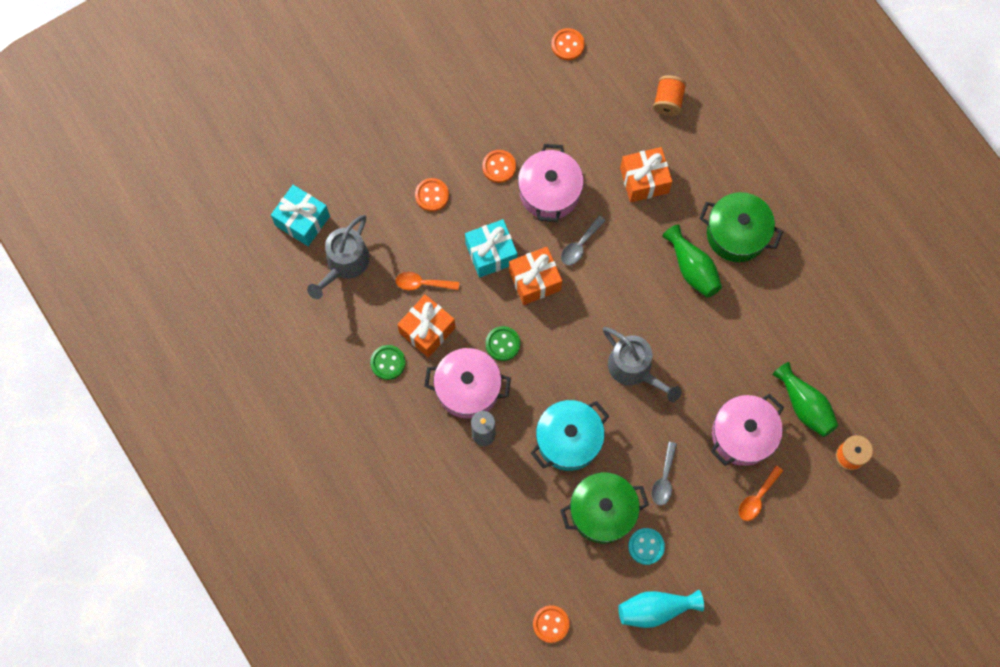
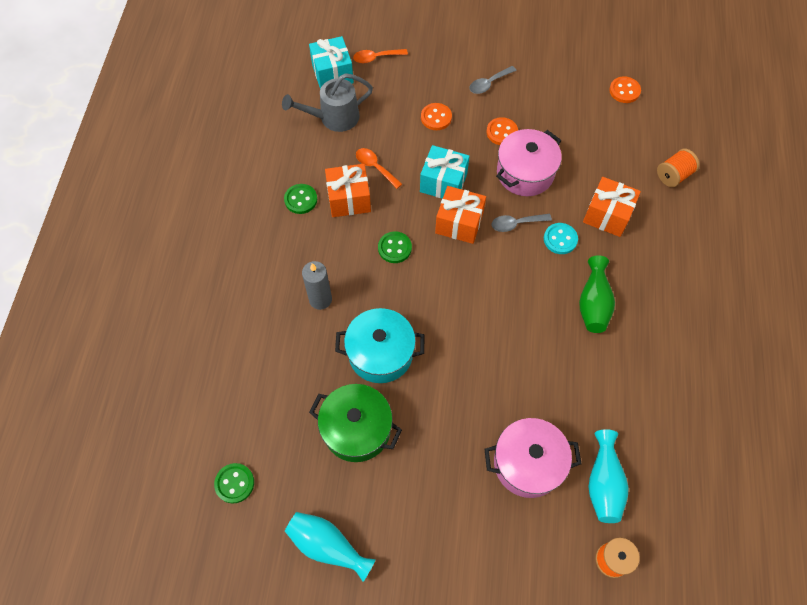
camera: 40 degrees right, 10 degrees down
(468, 388) = (340, 259): pink pot -> none
(551, 624) = (234, 483): orange button -> green button
(634, 369) = (480, 342): grey watering can -> none
(646, 546) = (366, 487): turquoise button -> turquoise button (560, 239)
(664, 479) = (430, 445): grey spoon -> grey spoon (489, 83)
(736, 234) = (653, 305): green pot -> none
(757, 497) = (496, 526): orange spoon -> orange spoon (376, 58)
(804, 405) = (603, 483): green vase -> turquoise vase

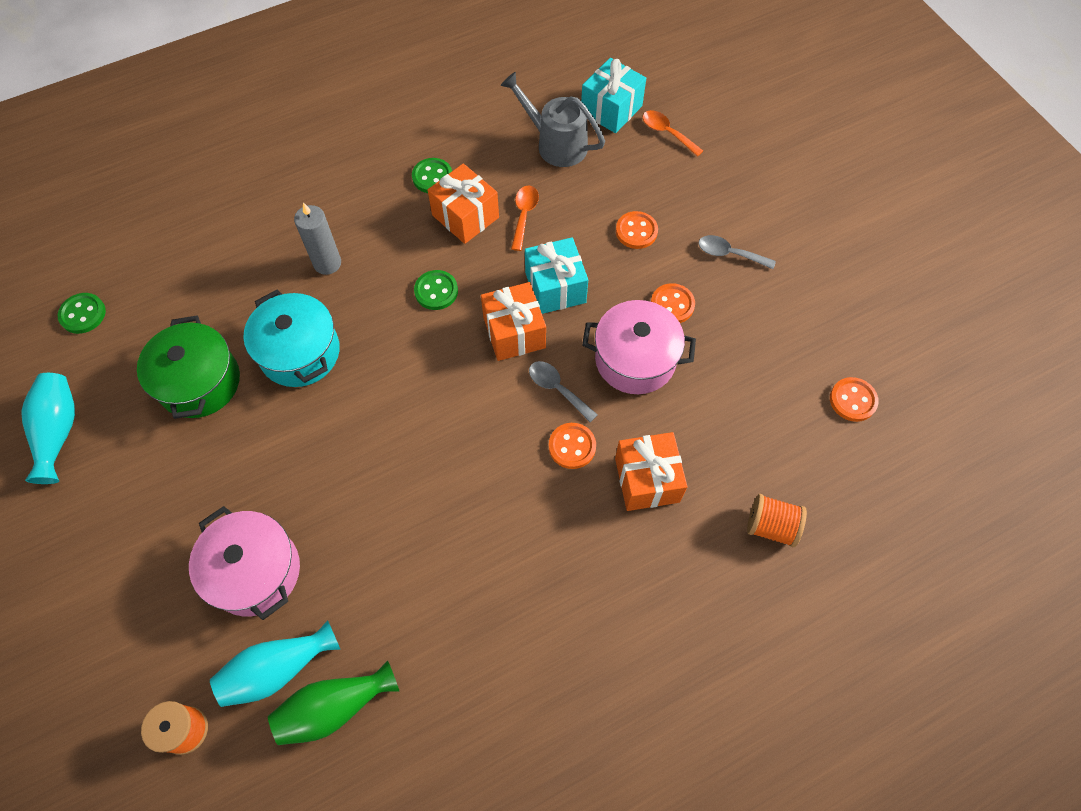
camera: 55 degrees right, 0 degrees up
(560, 239) = (572, 446): turquoise button -> orange button
(593, 303) = (510, 530): green vase -> green vase (334, 707)

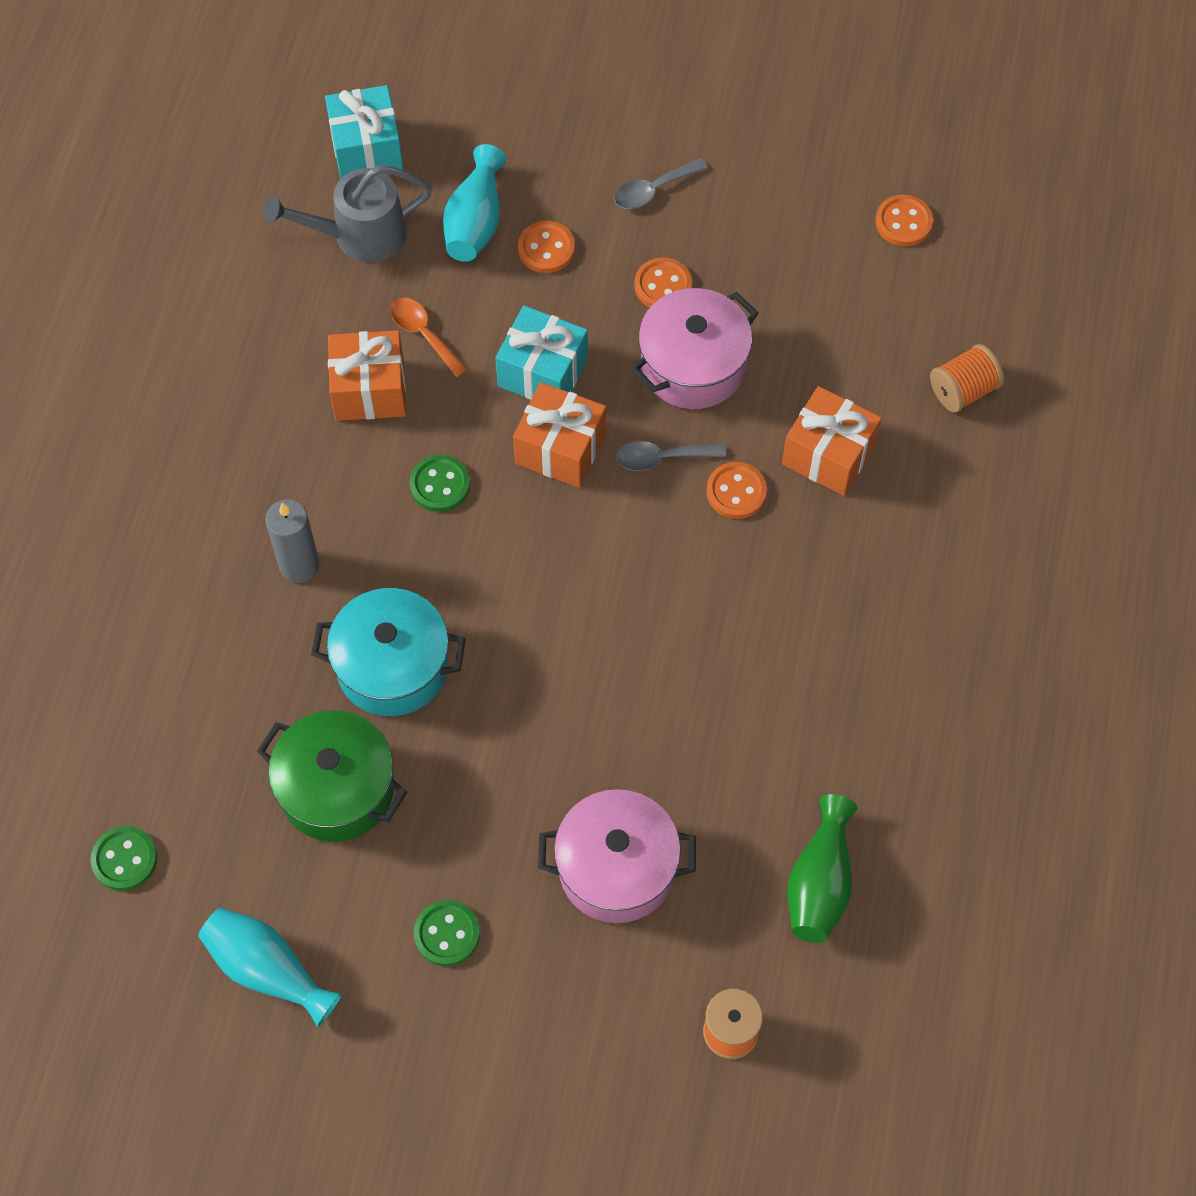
camera: 50 degrees left, 0 degrees up
(278, 669) = (739, 910): turquoise vase -> turquoise vase (475, 222)
(432, 177) = (283, 384): green button -> green button (447, 934)
(667, 133) = (451, 124): orange spoon -> none

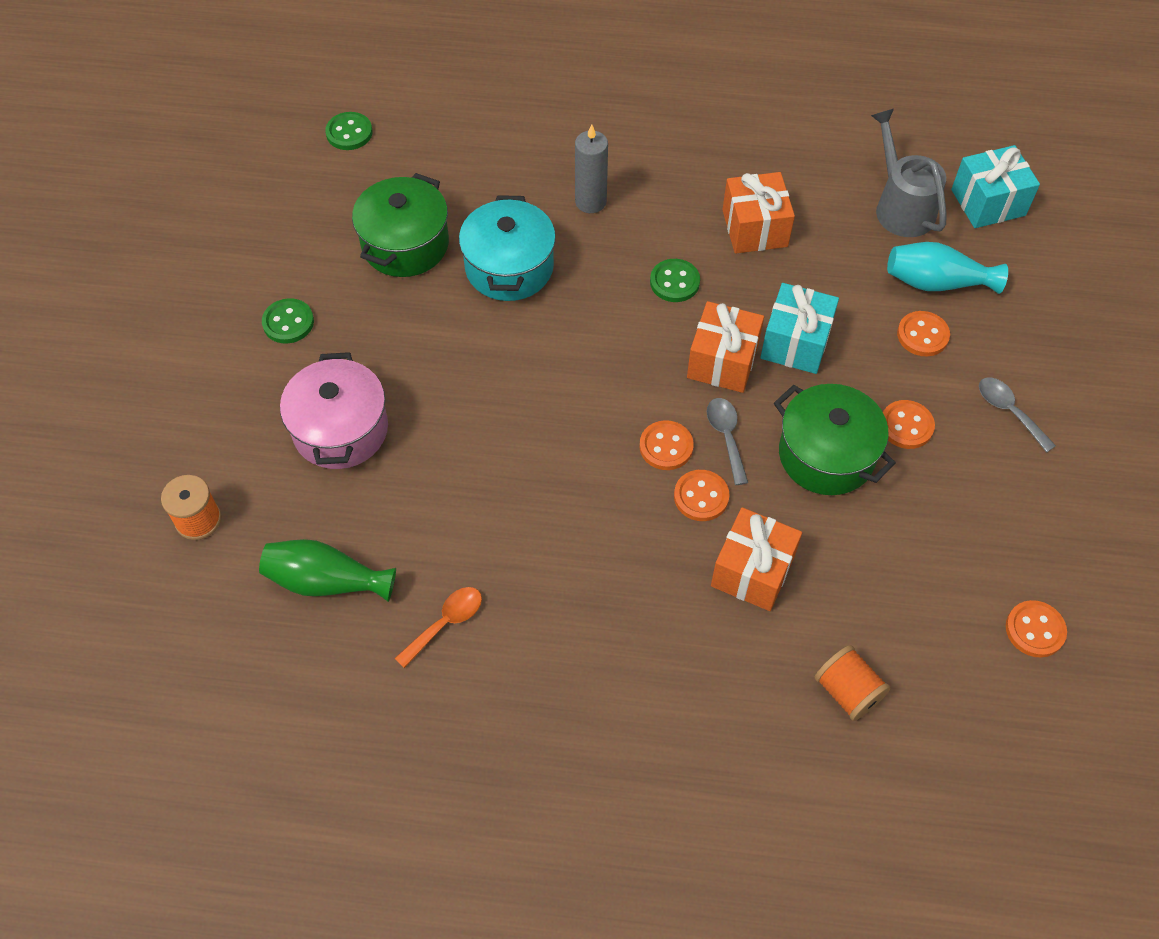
camera: 85 degrees right, 5 degrees down
(268, 970) = (264, 220): turquoise vase -> none
(424, 334) = (815, 258): orange spoon -> orange spoon (445, 623)
(670, 519) = (666, 447): none -> orange button
(693, 366) = (826, 455): pink pot -> green pot

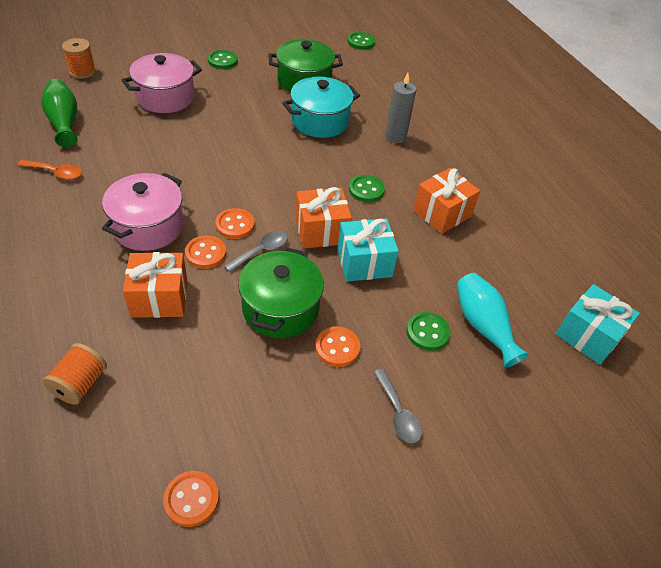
camera: 55 degrees right, 10 degrees down
(619, 543) = (148, 226): none -> pink pot
(900, 206) = (533, 283): grey watering can -> none
(922, 335) = (427, 332): orange button -> green button
(1009, 411) = (398, 413): grey spoon -> grey spoon turned 135 degrees clockwise

